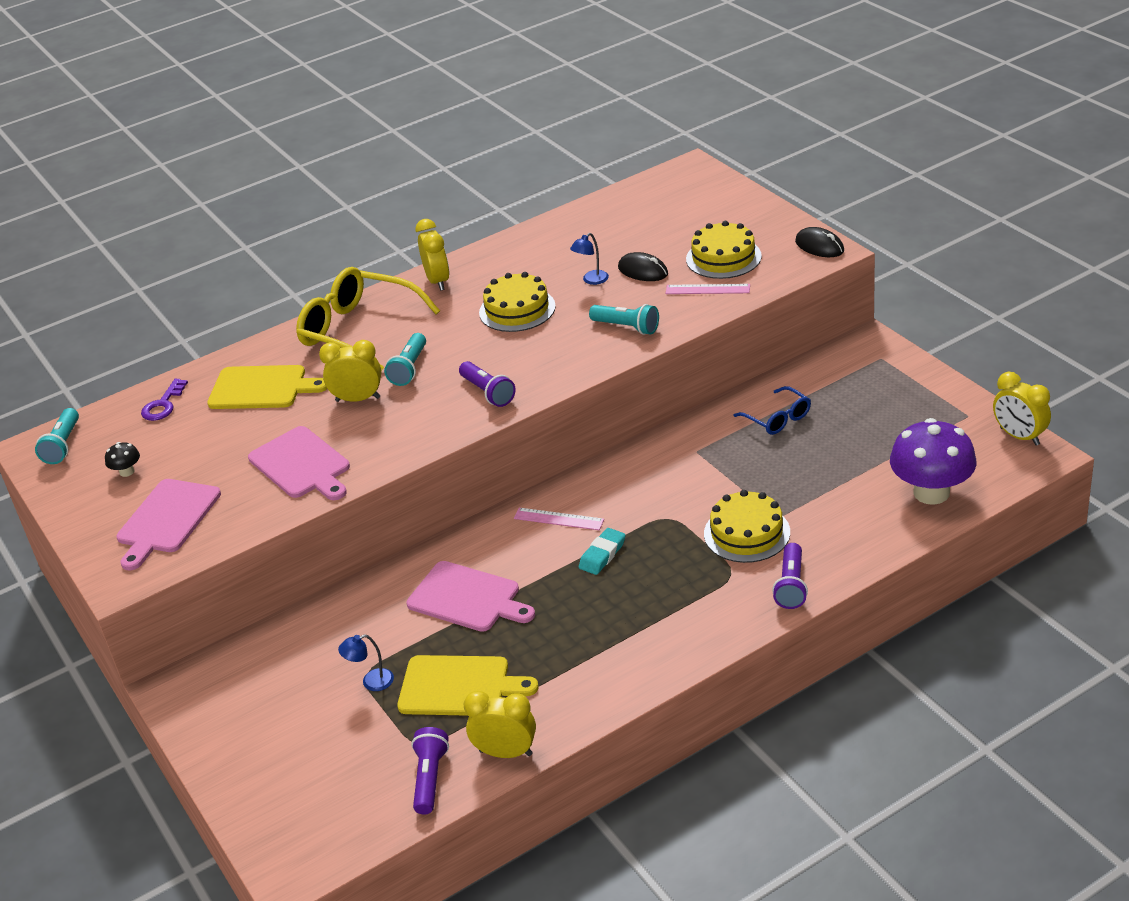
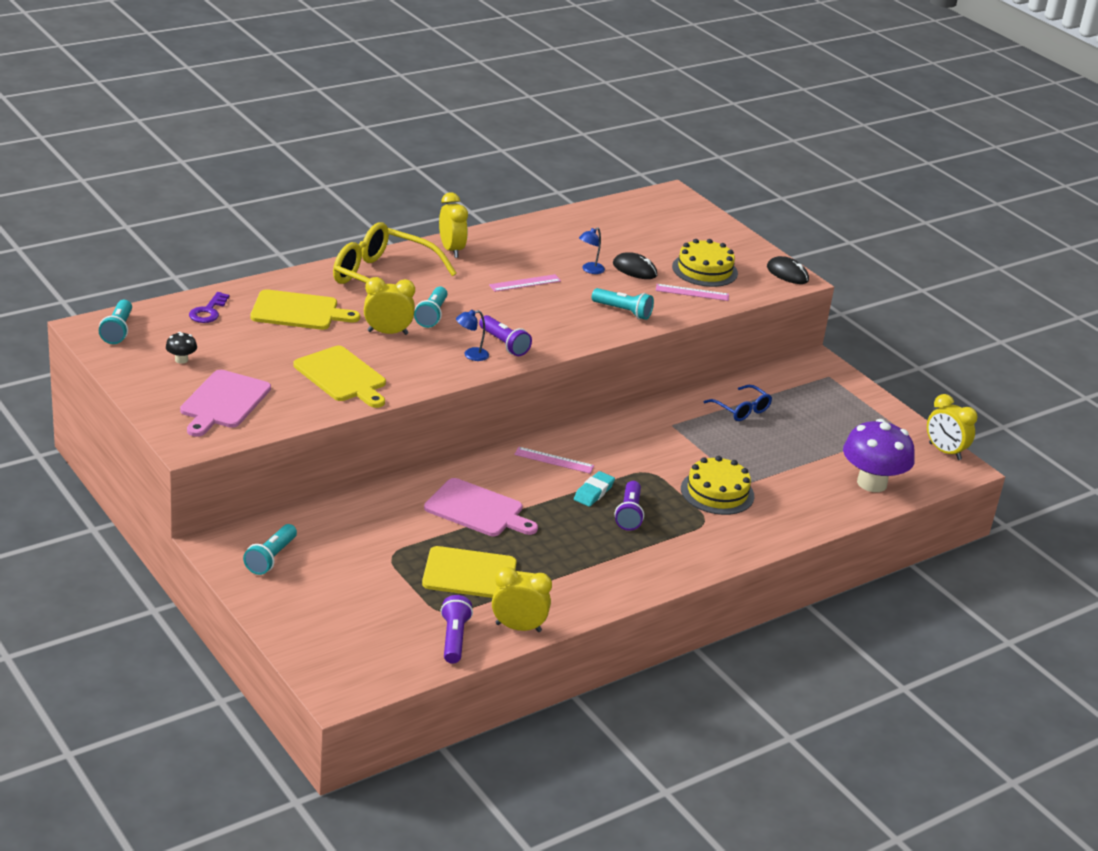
camera: 10 degrees left, 5 degrees down
(230, 697) = (271, 558): none -> turquoise flashlight
(301, 465) = (342, 376): pink cutting board -> yellow cutting board
(371, 682) = (396, 562): blue lamp -> blue lamp (471, 355)
(517, 309) = (525, 283): yellow cake -> pink ruler
(791, 585) = (756, 536): purple flashlight -> purple flashlight (629, 514)

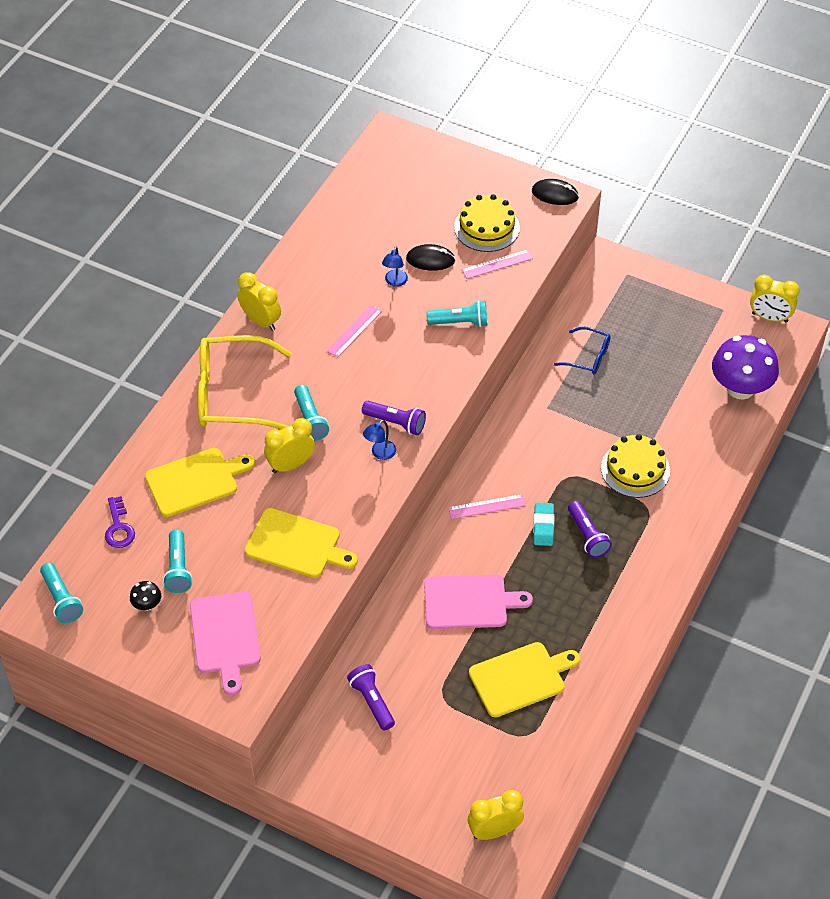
camera: 25 degrees left, 20 degrees up
(271, 558) = (352, 759): turquoise flashlight -> turquoise flashlight (178, 568)
(454, 638) = (556, 759): purple flashlight -> purple flashlight (372, 701)
(518, 627) = (594, 717): yellow clock -> yellow clock (494, 831)

